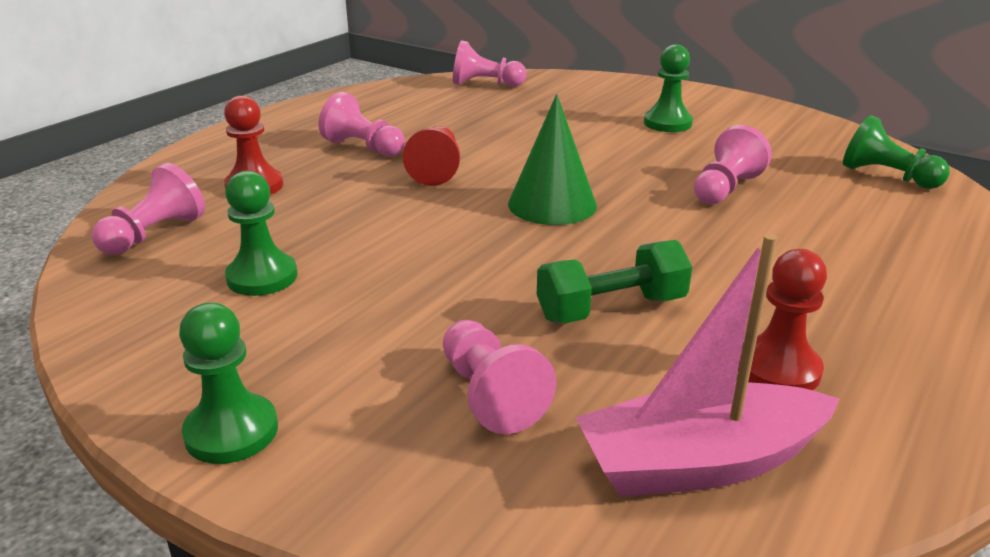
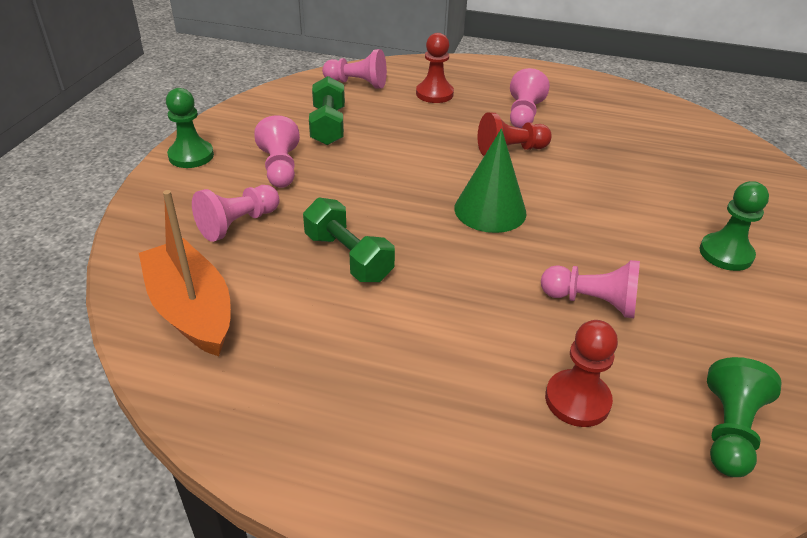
camera: 70 degrees right, 10 degrees up
(262, 277) = (328, 126): green pawn -> green dumbbell
(485, 84) = (709, 138): pink pawn -> pink pawn (280, 168)
(699, 463) = (191, 309): pink boat -> orange boat
(778, 369) = (299, 342): red pawn -> red pawn (577, 400)

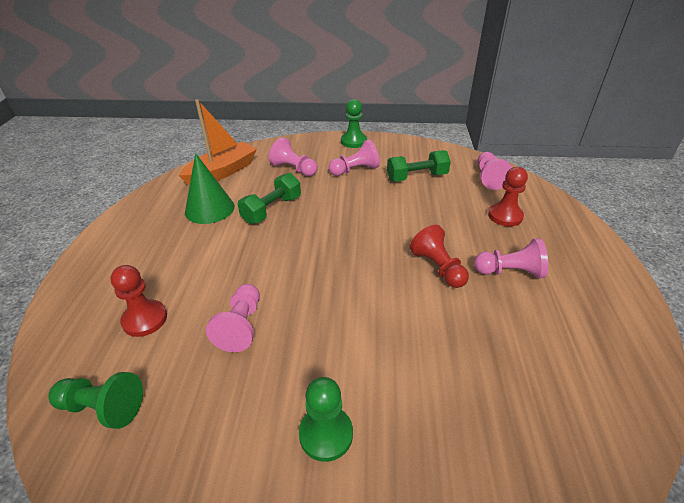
camera: 80 degrees right, 0 degrees up
(490, 210) = (342, 263): green cone -> green cone (209, 209)

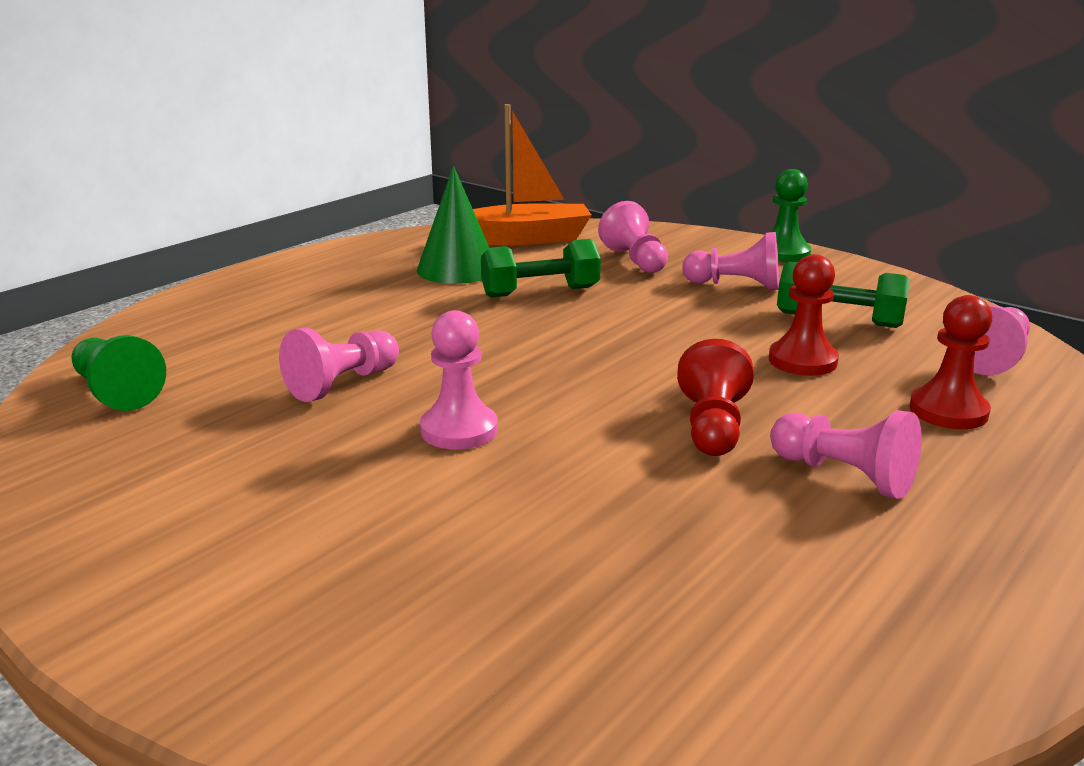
camera: 35 degrees right, 15 degrees down
(145, 319) = (248, 341): red pawn -> red pawn (802, 361)
(326, 434) = (303, 512): green pawn -> none
(337, 328) = (459, 430): none -> pink pawn

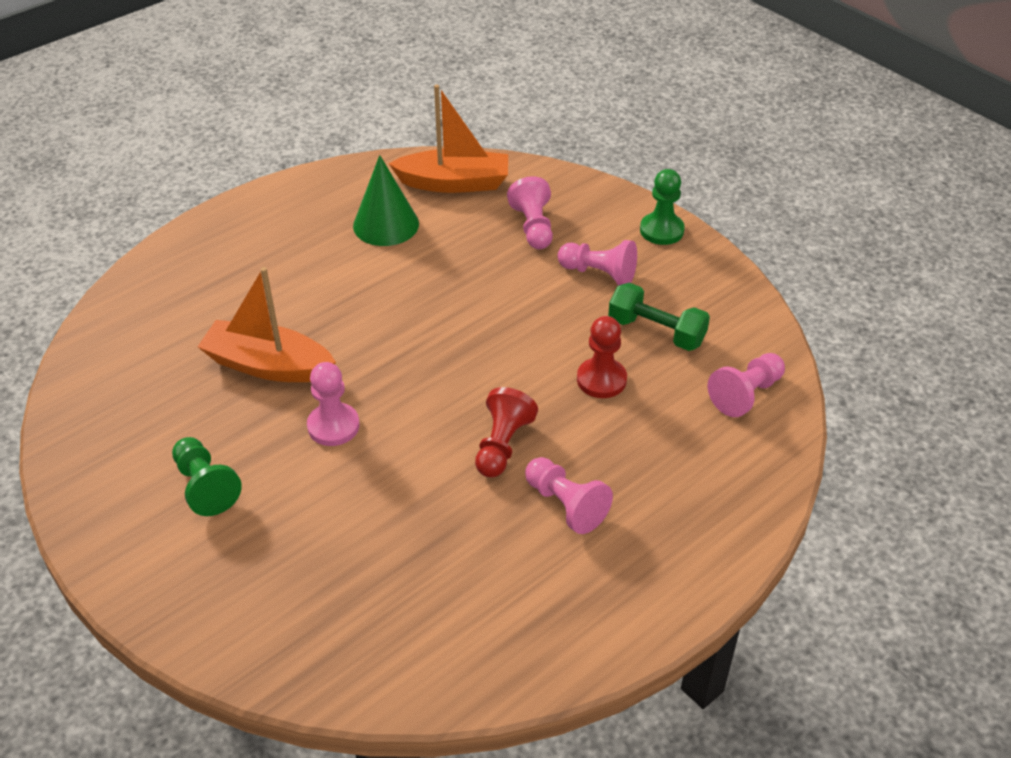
camera: 10 degrees right, 20 degrees up
(116, 392) = (118, 355): green pawn -> green pawn (205, 486)
(343, 384) = (268, 365): pink pawn -> orange boat
(540, 292) = (440, 266): green dumbbell -> none
(948, 411) = (674, 450): red pawn -> none

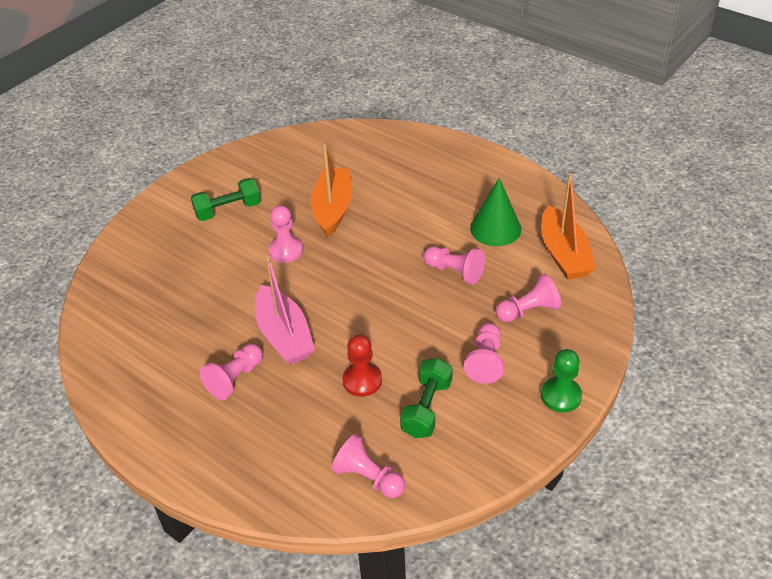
camera: 80 degrees right, 0 degrees up
(205, 486) = (228, 210): green pawn -> green dumbbell
(447, 271) = (455, 272): none -> pink pawn
(502, 445) = (284, 335): red pawn -> pink boat

